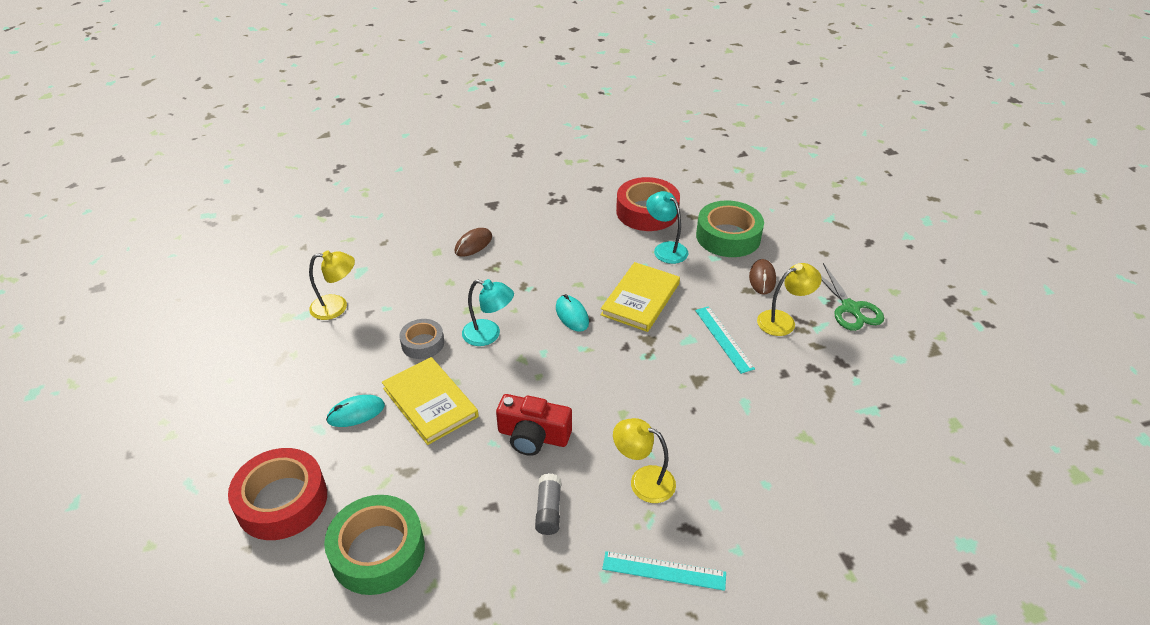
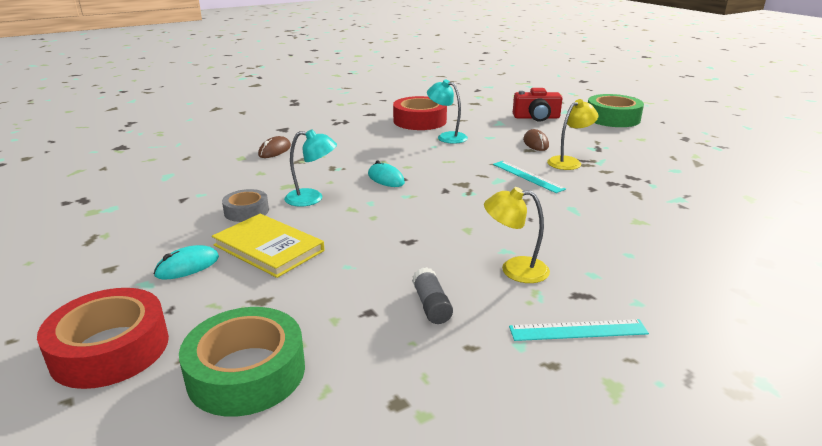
camera: 15 degrees left, 15 degrees down
(337, 307) = (147, 199): yellow lamp -> none
(533, 436) = (387, 256): red camera -> red camera (536, 117)
(640, 299) = (442, 163): yellow book -> none
(728, 236) = (493, 126): green tape -> green tape (612, 118)
(850, 308) = (616, 150): green scissors -> none

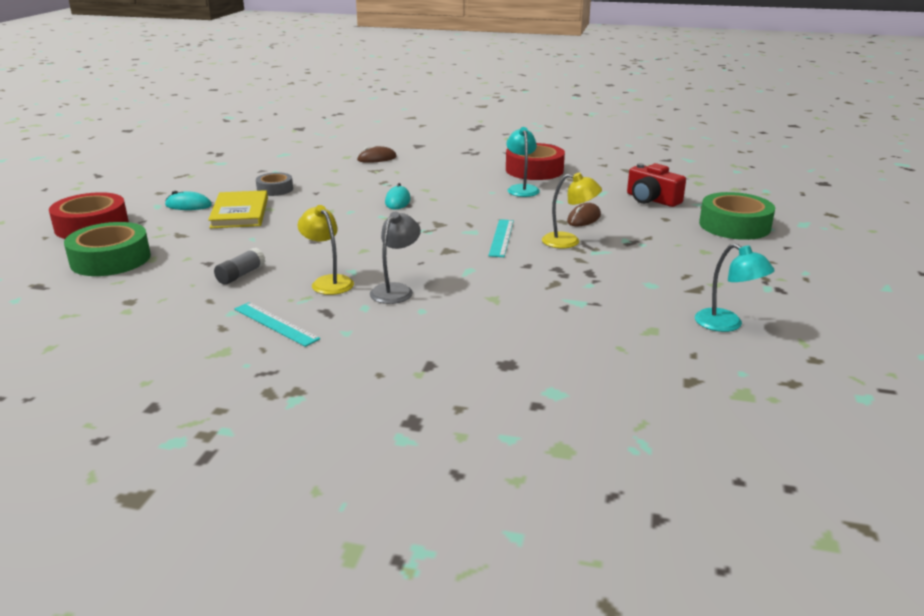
camera: 45 degrees right, 0 degrees up
(312, 198) = (324, 196): turquoise lamp -> turquoise lamp (727, 324)
(573, 248) = (396, 290): none -> grey lamp

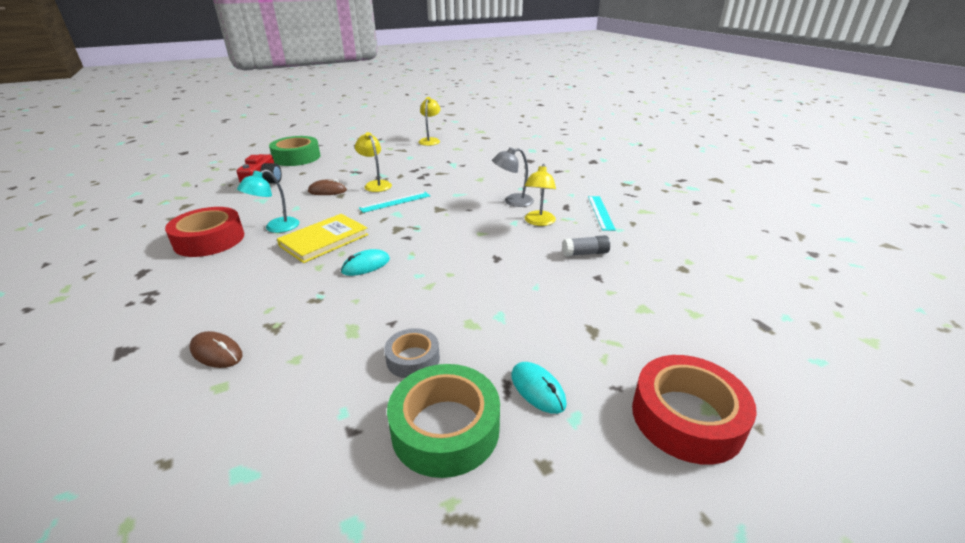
camera: 130 degrees left, 5 degrees up
(110, 259) = (682, 328): green tape -> green tape (445, 428)
(240, 213) = (502, 333): yellow book -> yellow book (324, 240)
(727, 324) = (430, 140): turquoise lamp -> yellow lamp

